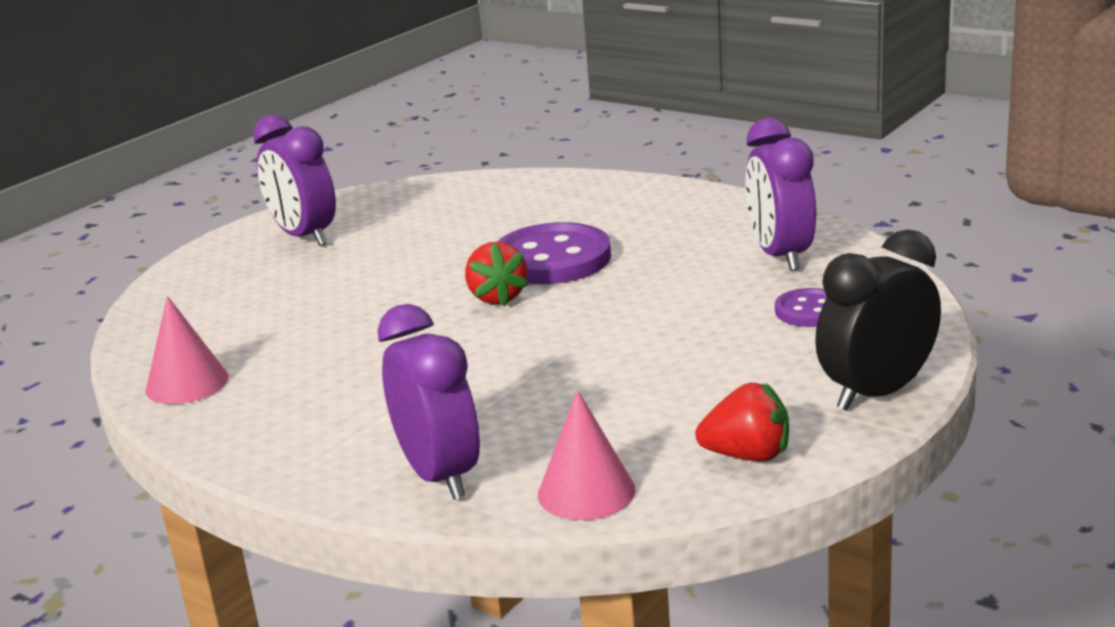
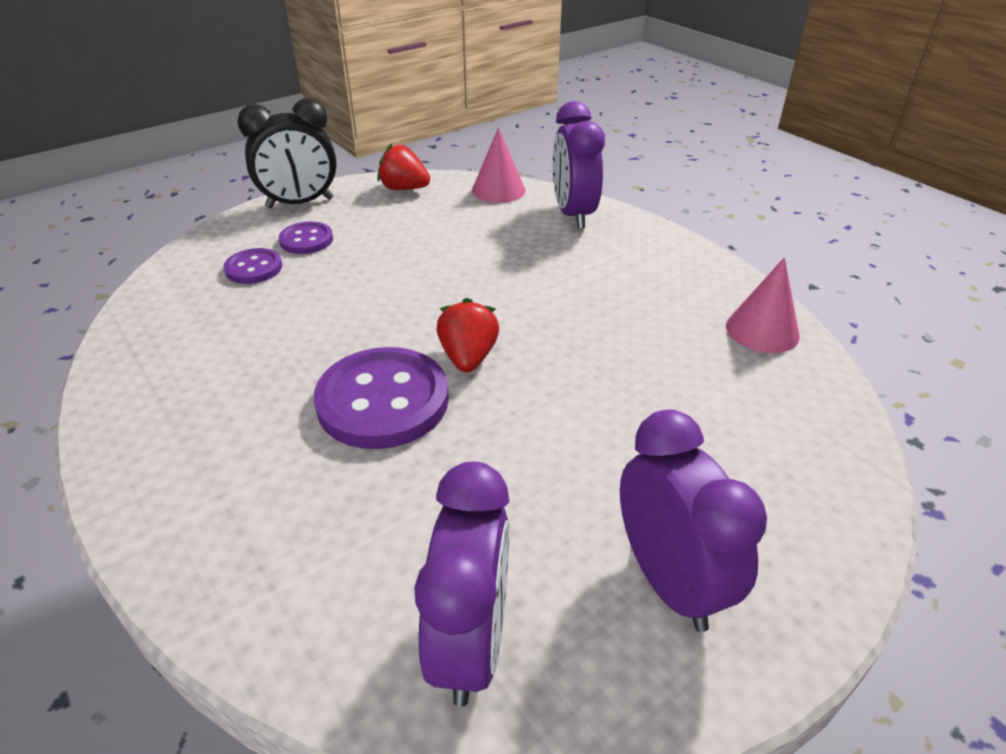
camera: 165 degrees left, 15 degrees up
(780, 256) = (193, 333): purple clock -> purple clock (470, 642)
(793, 351) = (306, 240): none -> purple button

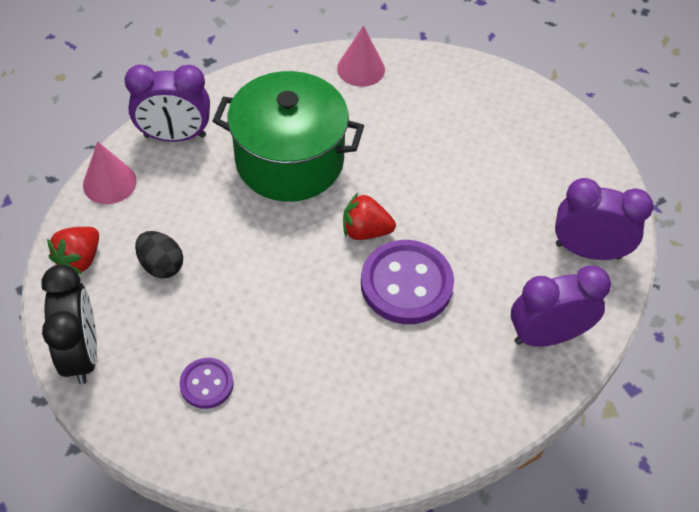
camera: 85 degrees left, 15 degrees up
(306, 240) = (164, 343): purple button -> none
(400, 227) = (161, 265): none -> black egg
(567, 288) = (289, 161): none -> green pot
(669, 581) = (553, 166): purple clock -> purple clock (547, 336)

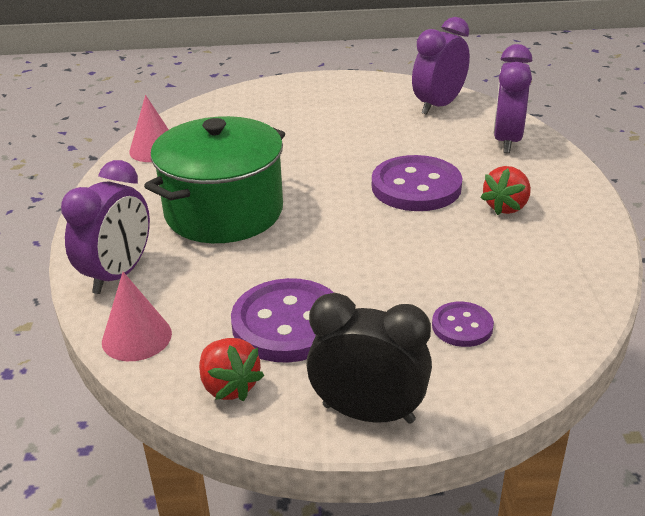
camera: 60 degrees left, 20 degrees down
(161, 265) = (288, 323): black egg -> purple button
(365, 231) = (343, 192): red strawberry -> red strawberry (506, 207)

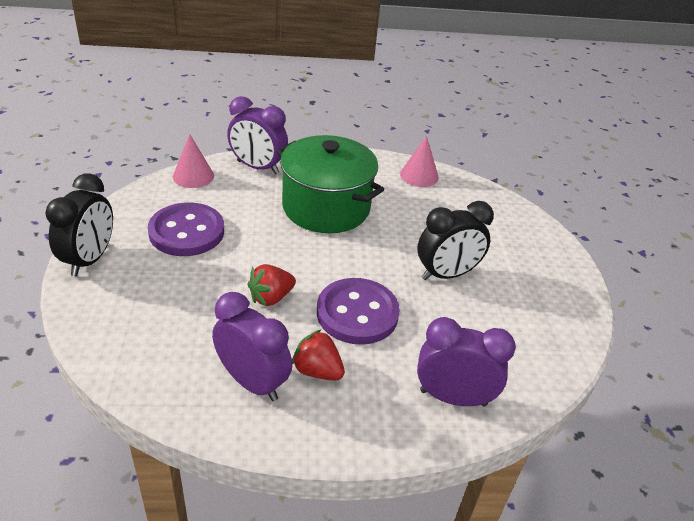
camera: 85 degrees right, 5 degrees up
(229, 386) = (137, 208): red strawberry -> red strawberry (271, 297)
(342, 138) = (446, 274): none -> black clock
(438, 105) = (530, 352): purple clock -> purple clock (252, 382)
(462, 326) = (155, 313): purple button -> none

